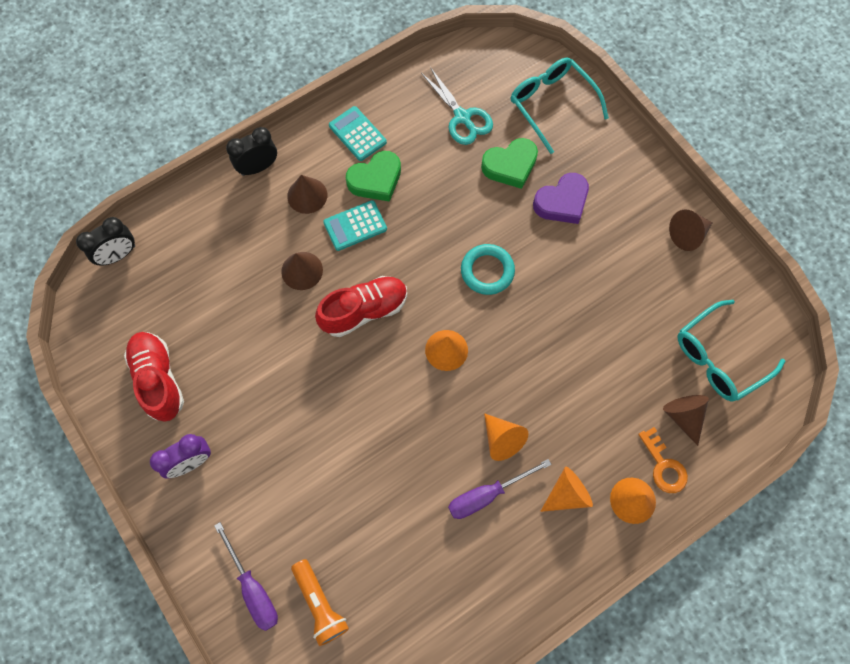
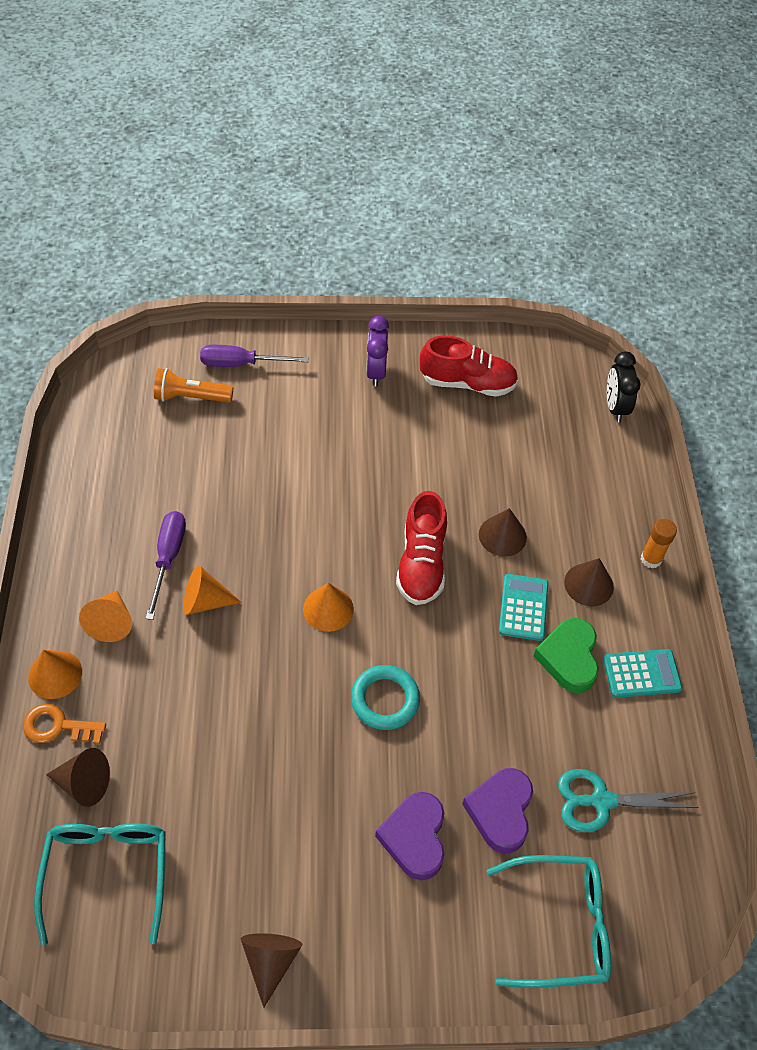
camera: 120 degrees right, 15 degrees down
(258, 167) = (651, 559): black clock -> orange glue stick
(510, 166) = (500, 811): green heart -> purple heart

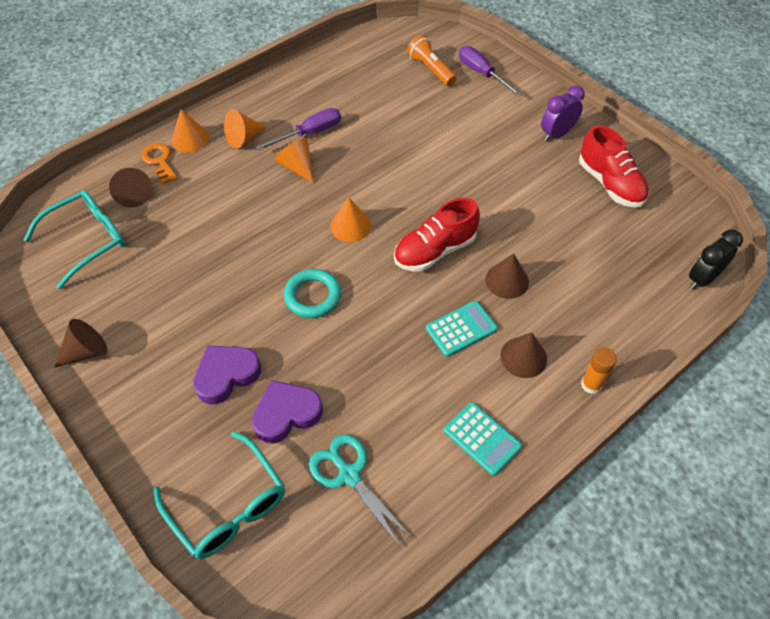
camera: 55 degrees right, 0 degrees up
(569, 658) = (448, 382): green heart -> none

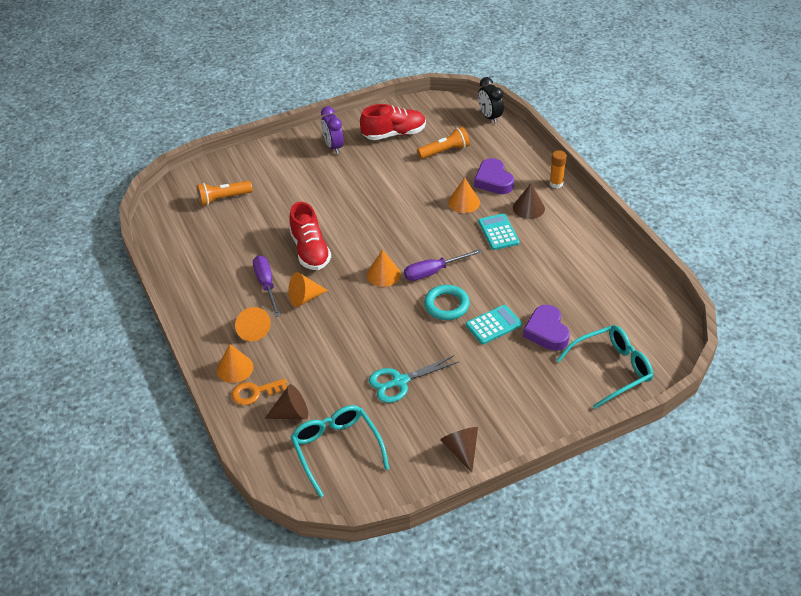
camera: 75 degrees left, 10 degrees down
(226, 375) = (506, 362): purple heart -> purple heart (493, 181)
(349, 475) = (599, 305): turquoise scissors -> turquoise scissors (400, 381)
(435, 251) = (425, 232): red shoe -> red shoe (310, 251)
(482, 73) = (244, 171): purple screwdriver -> purple screwdriver (433, 272)
(482, 438) = (584, 239): turquoise calculator -> turquoise calculator (493, 325)
(507, 280) = (464, 202): brown cone -> orange cone
(601, 242) = (445, 151): none -> orange flashlight

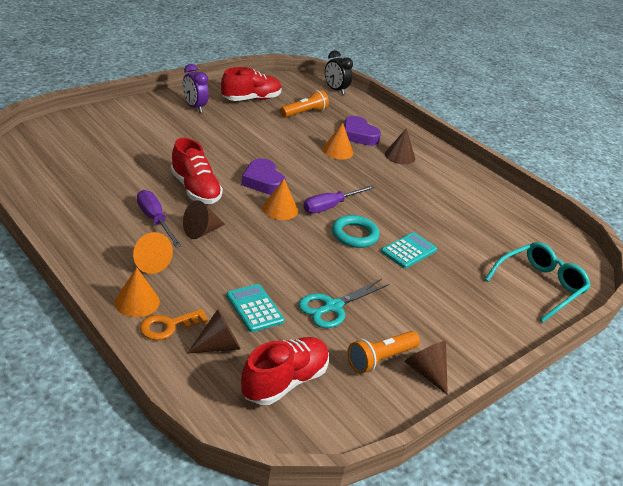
camera: 20 degrees left, 10 degrees down
(223, 199) = (87, 145): orange flashlight -> orange flashlight (380, 359)
(304, 298) = (201, 231): orange cone -> brown cone
(336, 449) = (284, 381): turquoise glasses -> red shoe
(498, 232) = (380, 174): turquoise calculator -> turquoise calculator (254, 308)
(546, 332) = (462, 255): purple heart -> purple heart (263, 181)
(556, 183) = (416, 138): orange glue stick -> none

